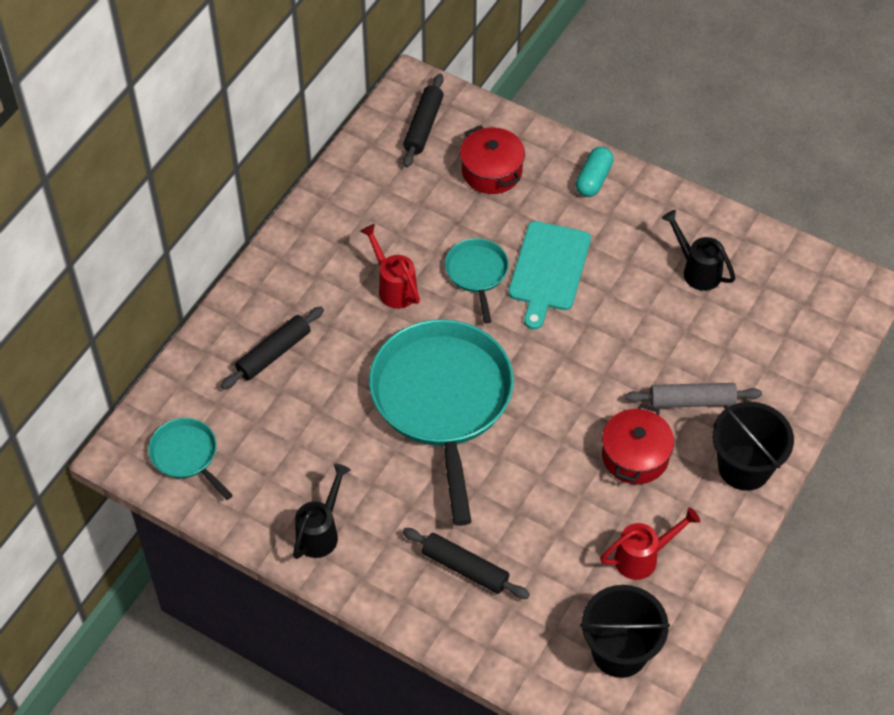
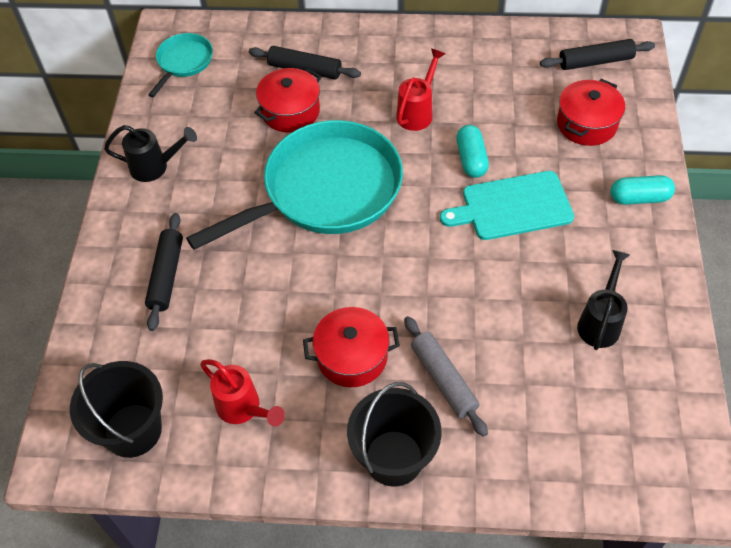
camera: 65 degrees right, 0 degrees up
(323, 388) = (290, 111): none -> red pot
(477, 273) = (471, 159): turquoise pan -> turquoise capsule

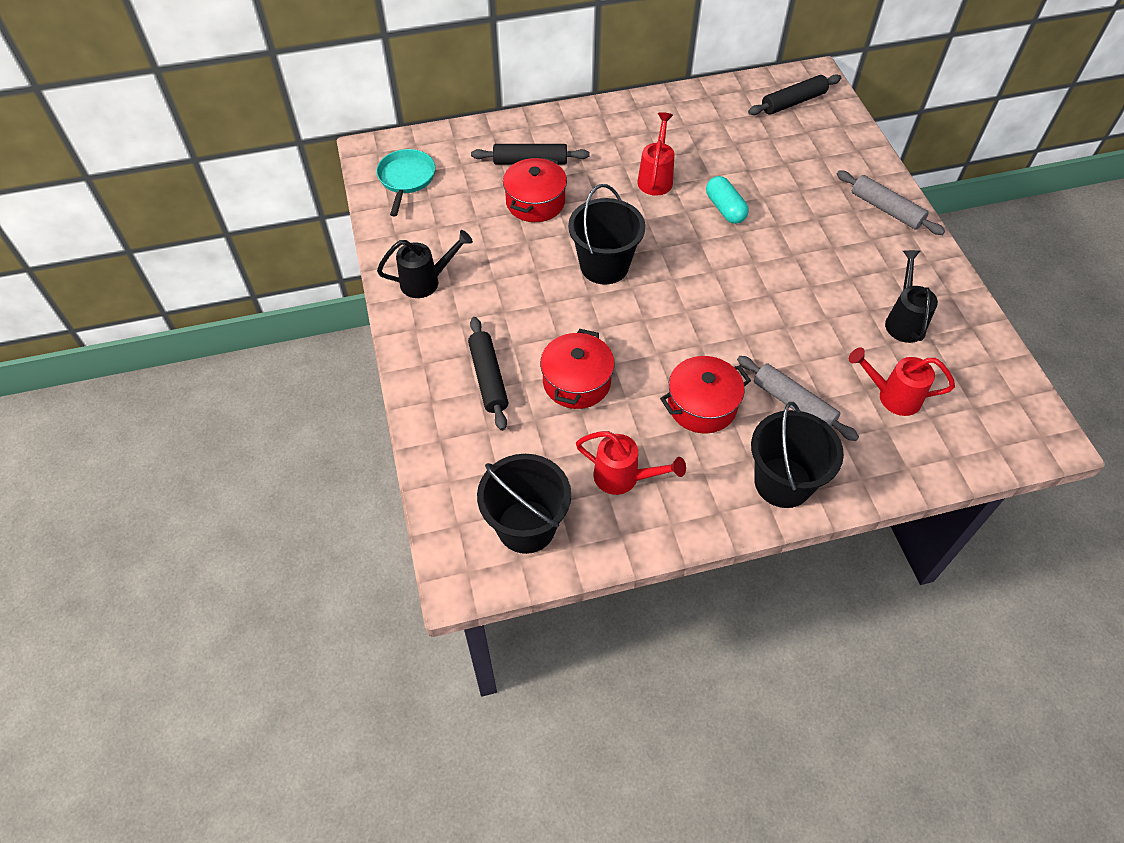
camera: 20 degrees left, 0 degrees up
(325, 190) = (604, 266): turquoise pan -> black bucket
(512, 207) = (781, 241): turquoise cutting board -> none
(548, 399) = (891, 396): none -> red watering can
(586, 124) = (811, 157): red pot -> red pot (576, 382)
(639, 198) = (886, 209): turquoise capsule -> grey rolling pin

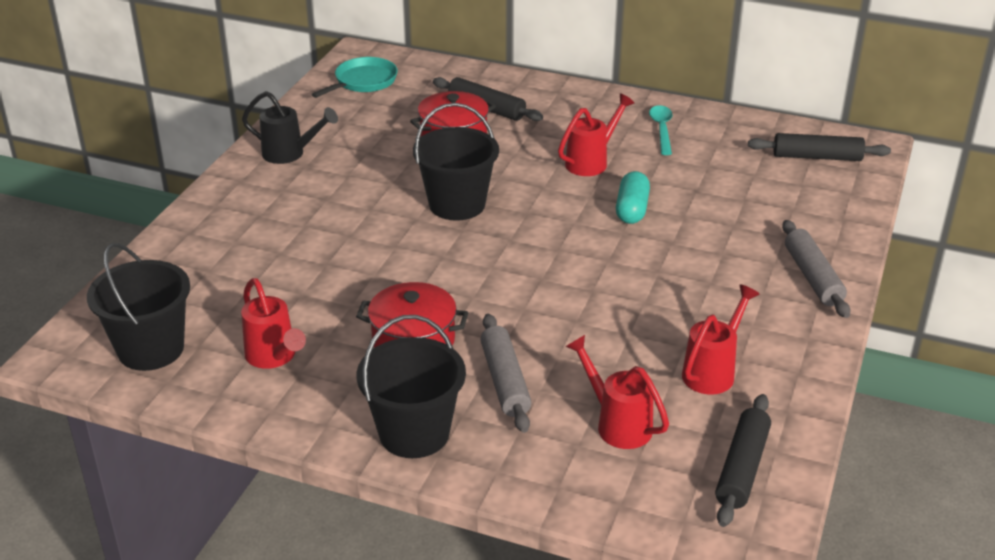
camera: 35 degrees right, 20 degrees down
(488, 378) = (254, 237): black rolling pin -> black rolling pin (742, 468)
(576, 382) = (323, 273): red pot -> none
(673, 124) = (661, 129): none -> turquoise spoon
(903, 320) = (713, 371): black watering can -> red watering can

